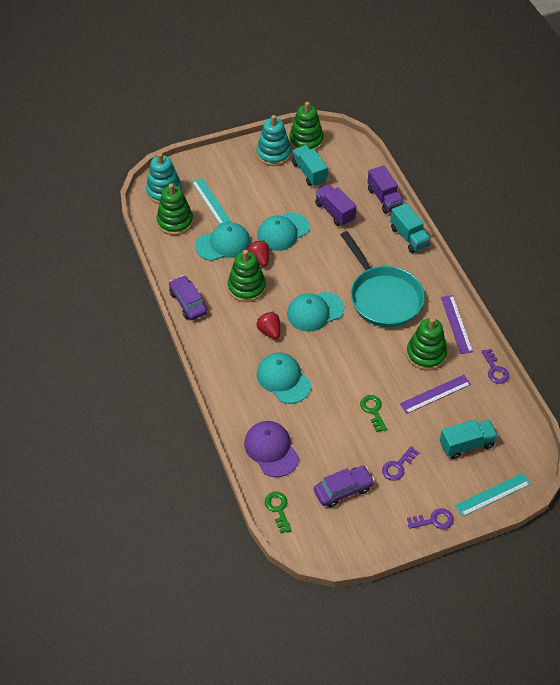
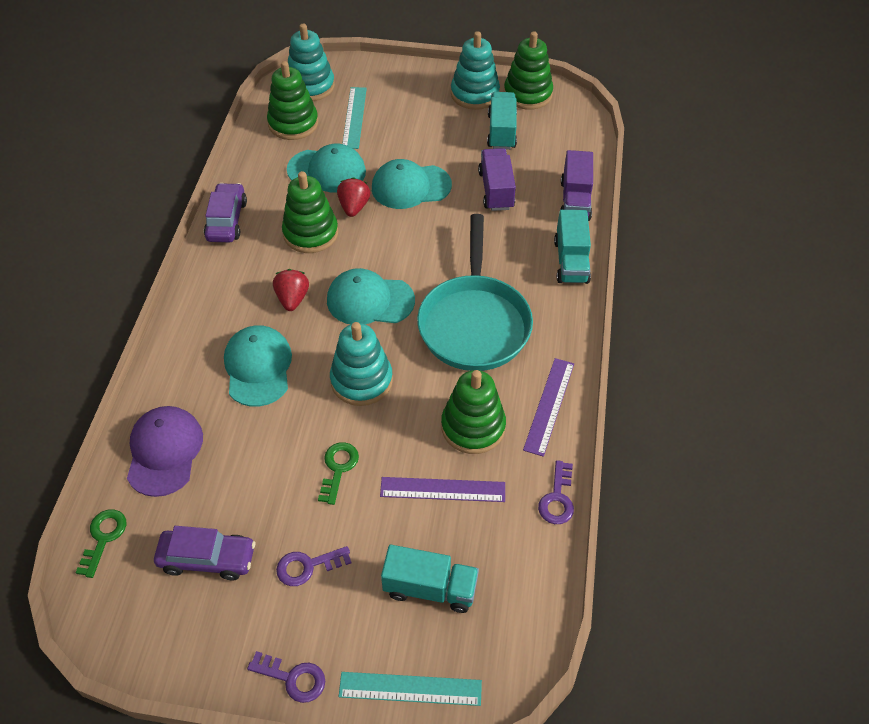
camera: 30 degrees right, 0 degrees up
(347, 358) = (361, 380): none -> turquoise stacking toy

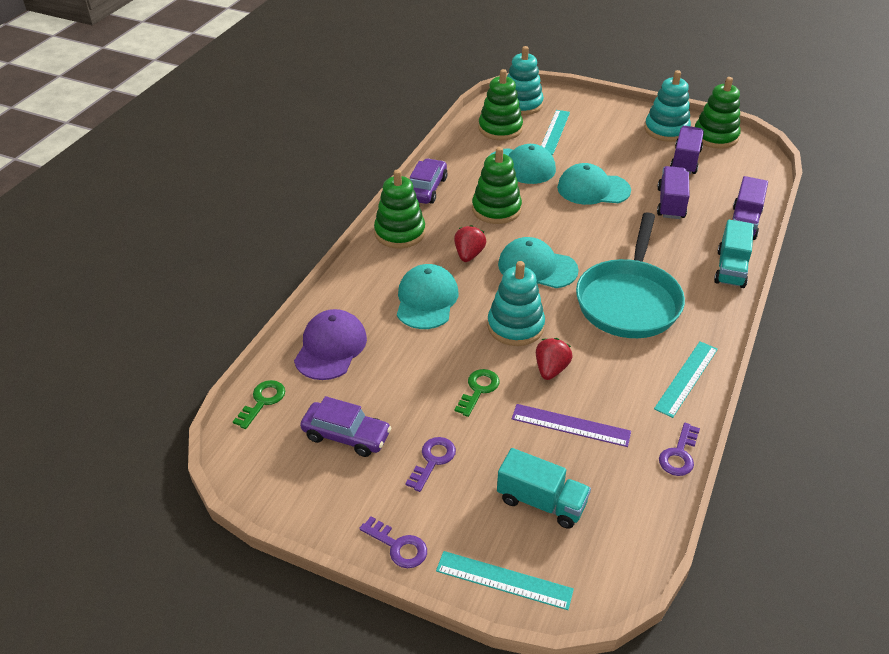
camera: 15 degrees right, 10 degrees down
(307, 566) = (433, 460): purple key -> purple key turned 120 degrees clockwise
(354, 207) = (539, 196): red strawberry -> red strawberry (551, 369)
(473, 427) = (610, 381): green stacking toy -> green stacking toy (400, 233)
(501, 131) = (685, 161): turquoise truck -> purple truck
(549, 406) = (686, 378): purple ruler -> turquoise ruler

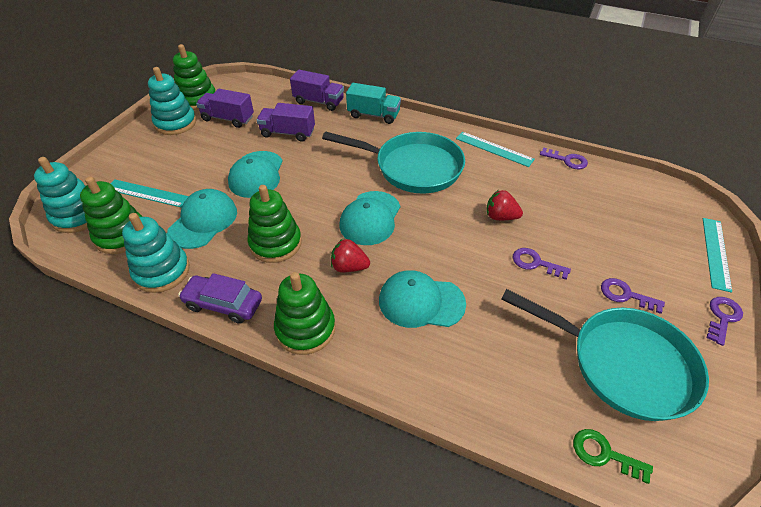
camera: 90 degrees left, 5 degrees up
(330, 348) = (505, 388): purple cap -> none
(346, 435) = (622, 364): purple car -> turquoise pan
(478, 389) = (535, 263): green key -> purple key
(515, 326) = (452, 236): turquoise stacking toy -> turquoise stacking toy (162, 271)
(541, 502) = (638, 230): turquoise truck -> none
(570, 425) = (558, 209): purple ruler -> none

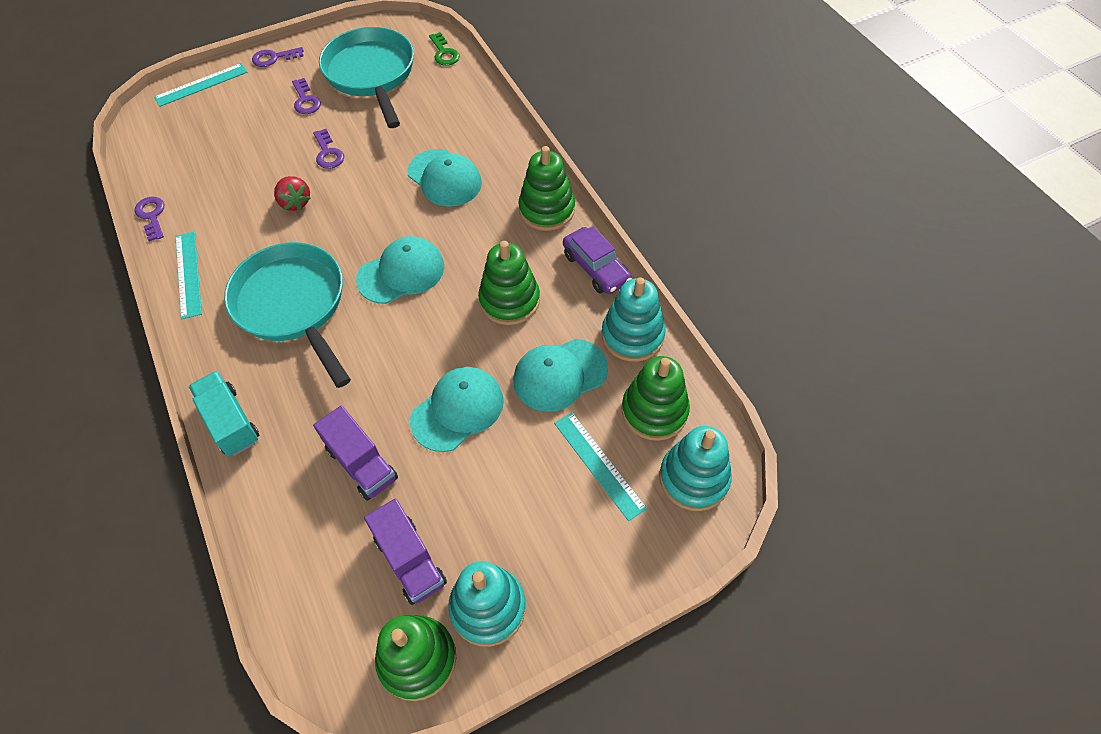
camera: 140 degrees left, 10 degrees up
(318, 102) = (262, 507): purple truck -> none
(349, 267) = (468, 237): red strawberry -> none

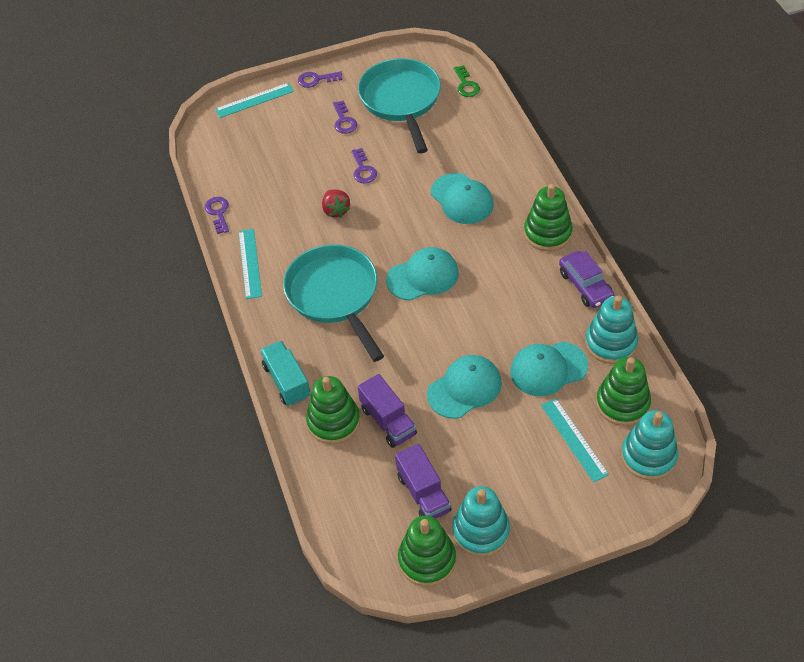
camera: 10 degrees right, 5 degrees down
(509, 300) = (511, 306): green stacking toy -> green stacking toy (333, 421)

